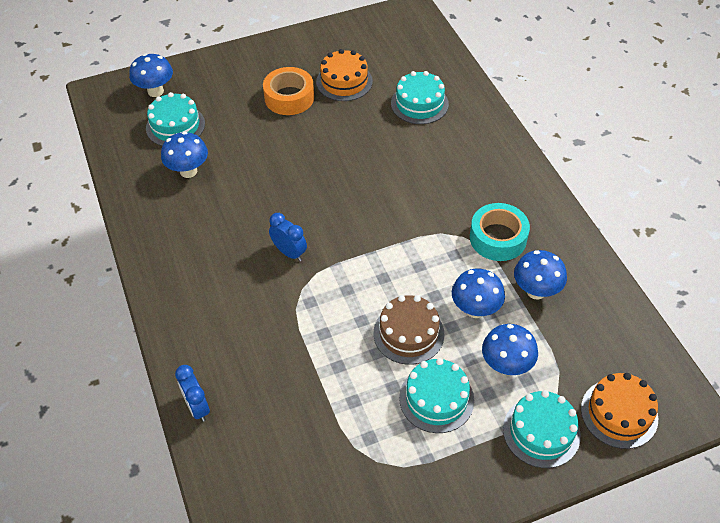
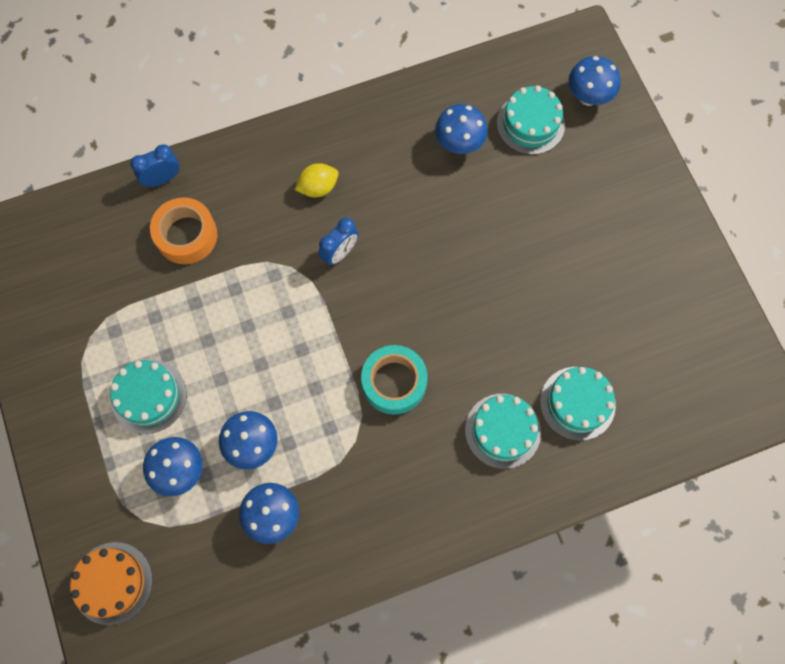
camera: 90 degrees right, 20 degrees up
(221, 271) = (318, 187): none -> yellow lemon
(289, 97) = (583, 245): orange tape -> orange tape (186, 235)
(344, 81) = (615, 310): orange cake -> none
(408, 333) = (228, 373): brown cake -> none
(498, 238) = (351, 481): turquoise tape -> turquoise tape (394, 382)
(541, 432) = (101, 497): turquoise cake -> turquoise cake (503, 431)

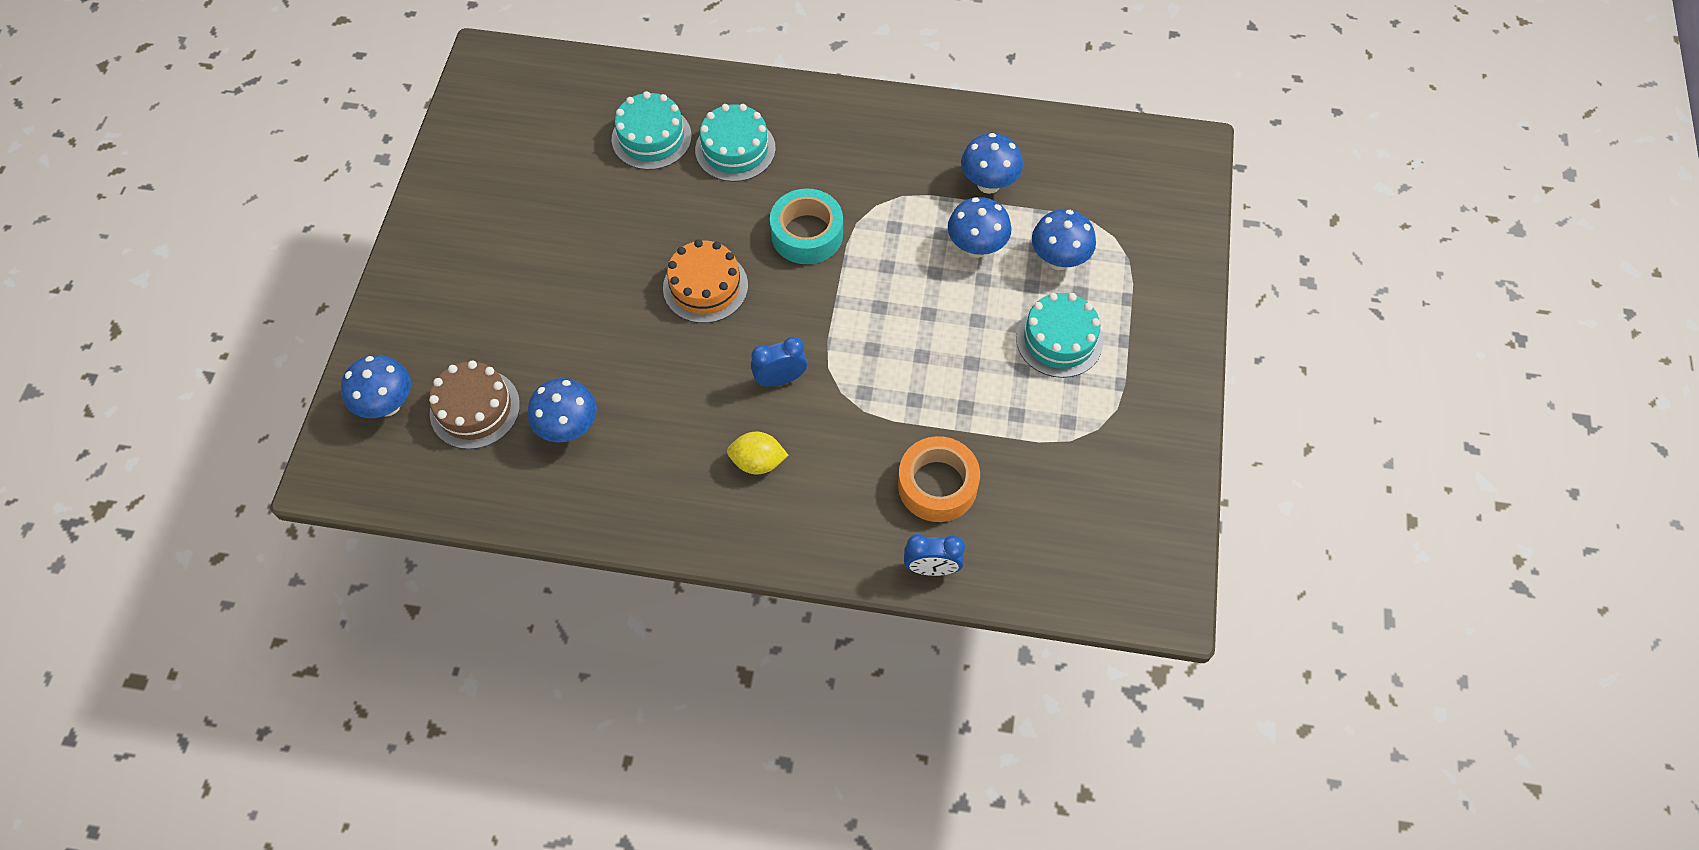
camera: 150 degrees left, 10 degrees down
(112, 583) = (1164, 202): orange cake -> orange cake (705, 286)
(530, 124) = (475, 409): turquoise cake -> brown cake

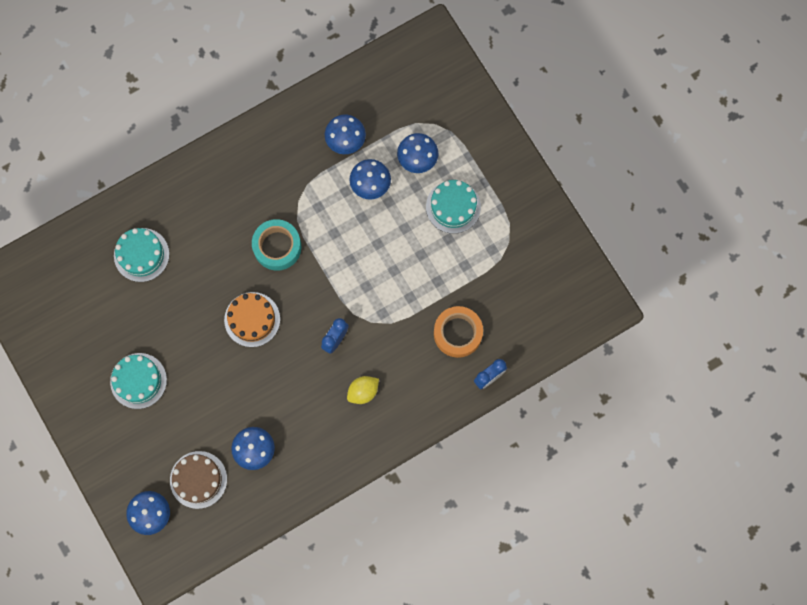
camera: 40 degrees left, 15 degrees up
(735, 149) = (193, 226): turquoise cake -> turquoise cake (138, 380)

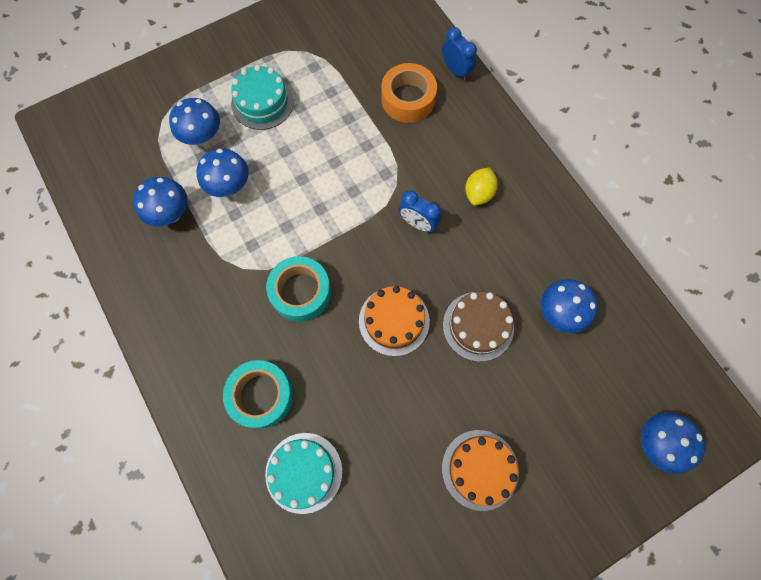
camera: 90 degrees left, 5 degrees down
(138, 380) = (480, 469): turquoise cake -> orange cake
(197, 222) = (261, 395): none -> turquoise tape
(198, 479) = (603, 383): brown cake -> brown cake (478, 326)
(363, 391) = (478, 193): yellow lemon -> yellow lemon turned 60 degrees clockwise

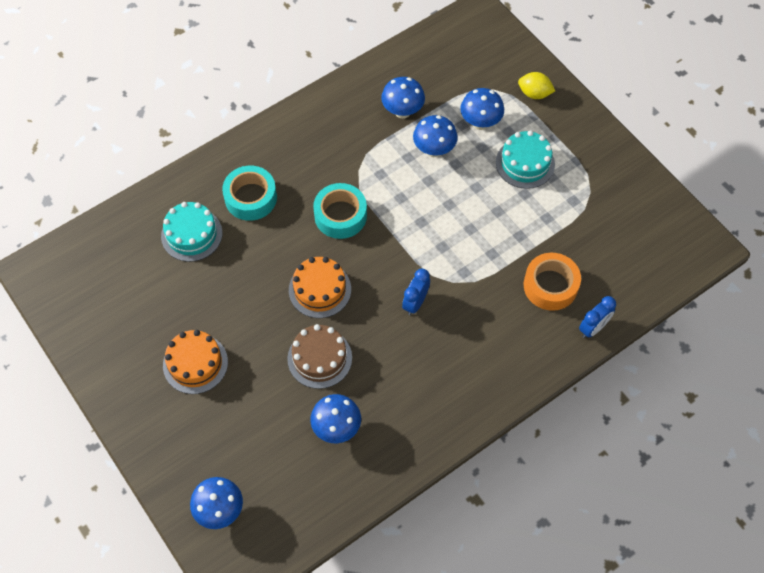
camera: 85 degrees right, 10 degrees down
(478, 193) = (453, 354): yellow lemon -> yellow lemon (534, 93)

